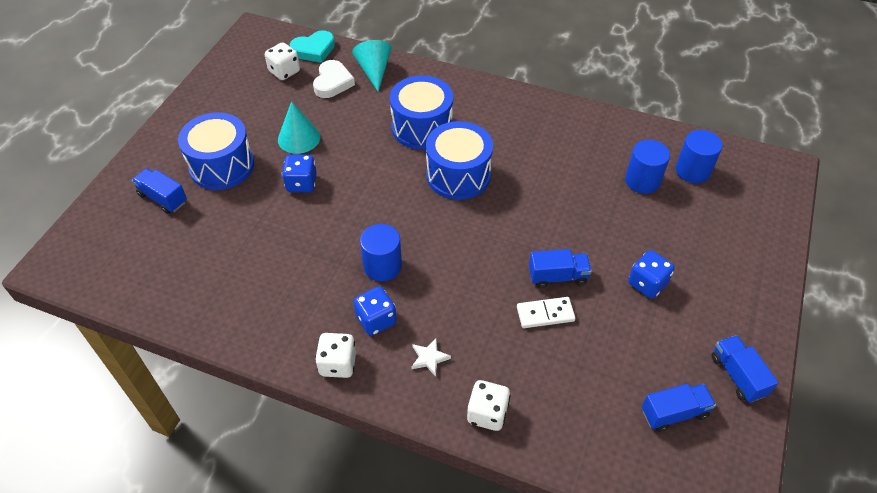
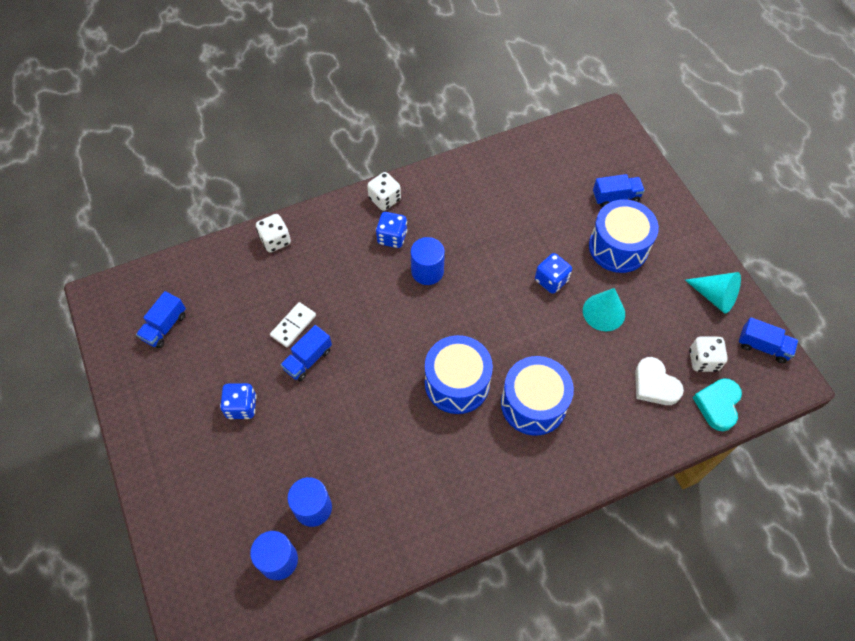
camera: 135 degrees right, 10 degrees up
(374, 71) = (642, 428): turquoise cone -> turquoise cone (715, 296)
(429, 358) = (338, 242): white star -> none
(737, 375) = (137, 385): blue truck -> blue truck (763, 346)

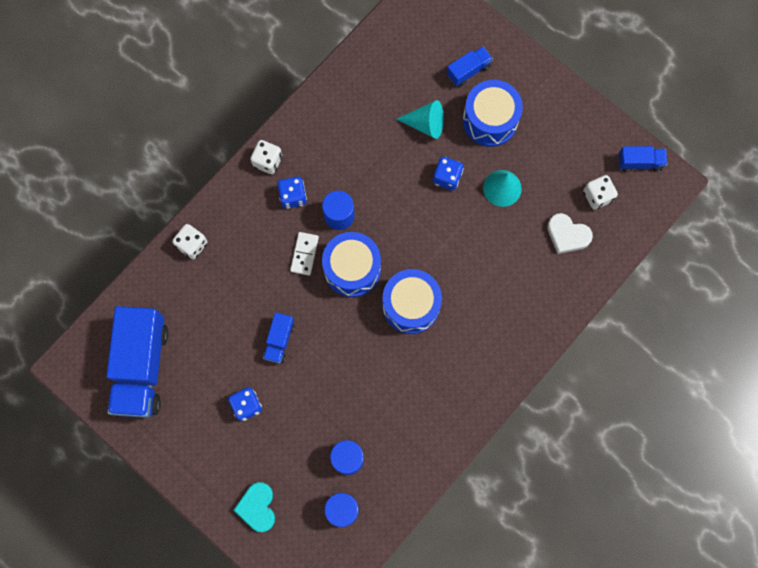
camera: 25 degrees left, 15 degrees up
(165, 327) = (142, 367): blue truck -> blue truck, size x2.18
(293, 326) = (251, 316): white domino -> white domino (304, 254)
(533, 404) = (479, 295): blue drum -> blue drum (352, 269)
(715, 296) = (586, 133): turquoise cone -> turquoise cone (425, 124)
(718, 405) = (622, 230): turquoise heart -> turquoise heart (257, 507)

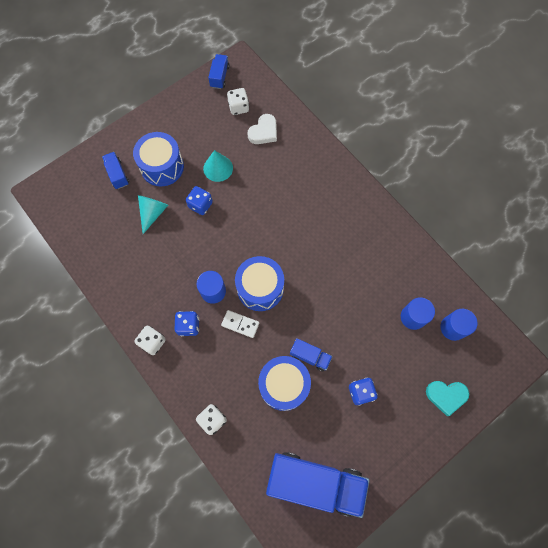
camera: 80 degrees left, 5 degrees down
(411, 305) = (298, 249): blue drum -> blue drum (284, 385)

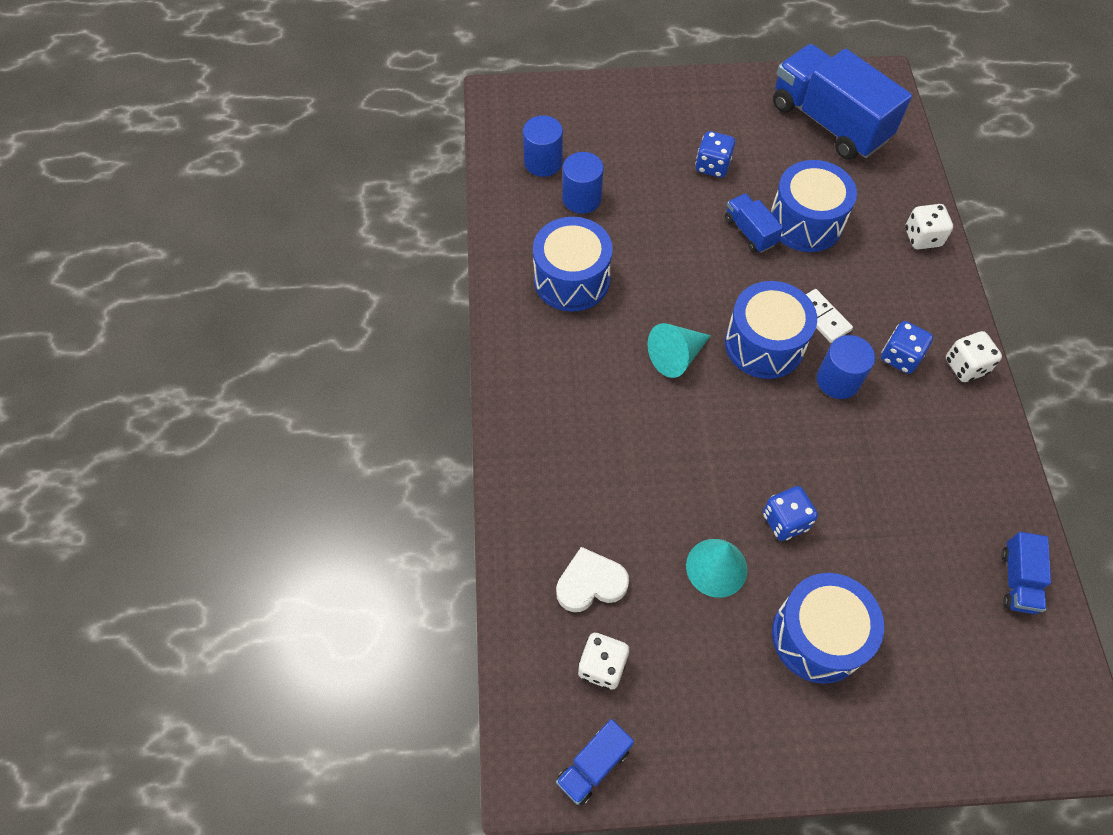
camera: 145 degrees left, 10 degrees down
(117, 174) = (912, 675): blue truck -> blue truck (1017, 580)
(153, 213) = (876, 558): turquoise cone -> turquoise cone (676, 356)
(378, 263) = (571, 279): none -> blue drum
(446, 396) = (614, 111): turquoise heart -> none

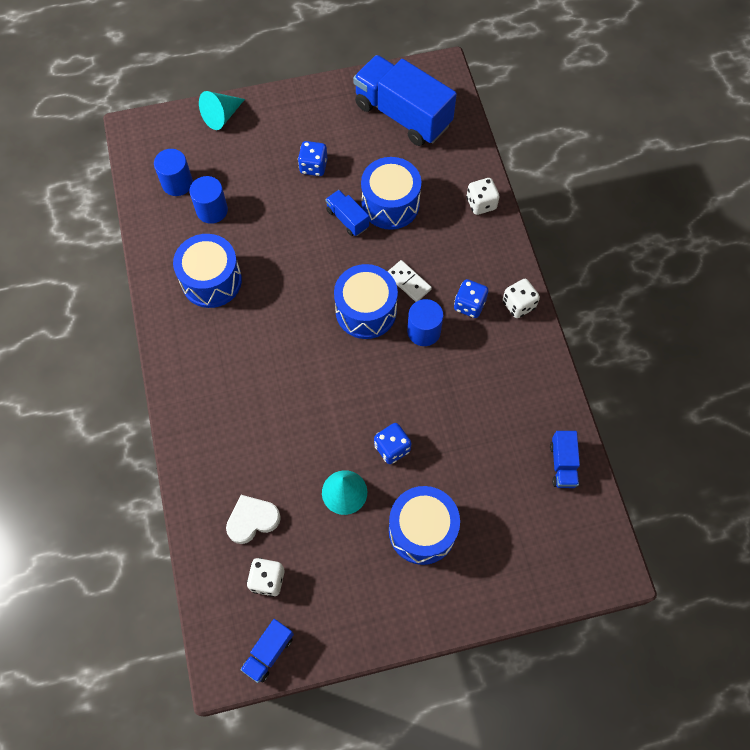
camera: 10 degrees left, 5 degrees up
(676, 356) = (299, 332): turquoise cone -> turquoise cone (222, 116)

